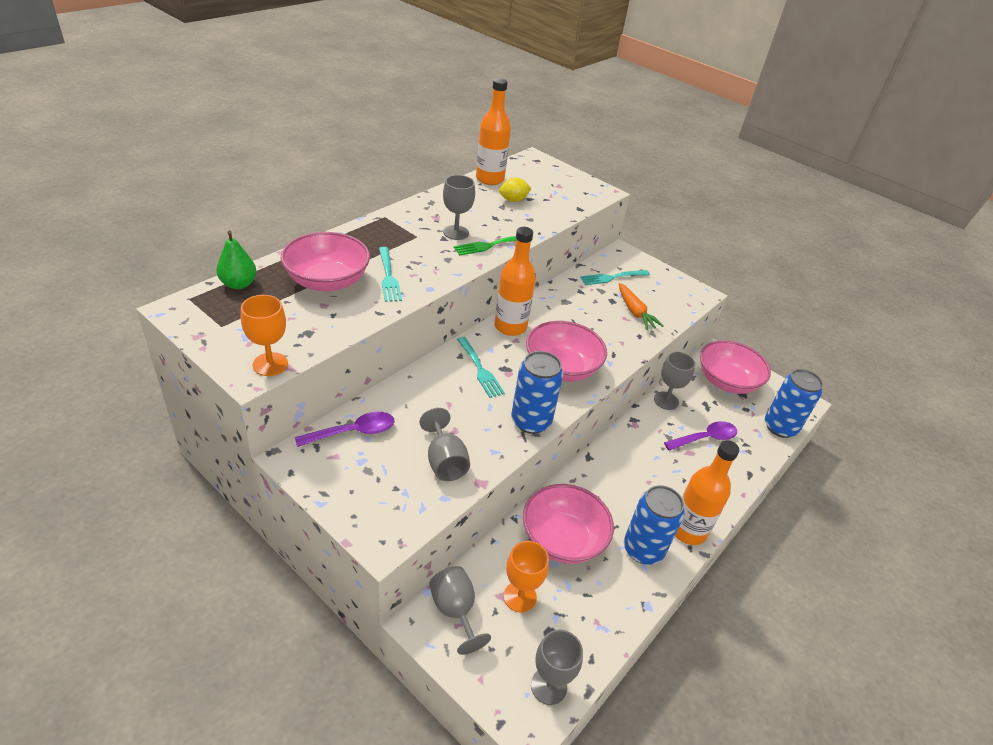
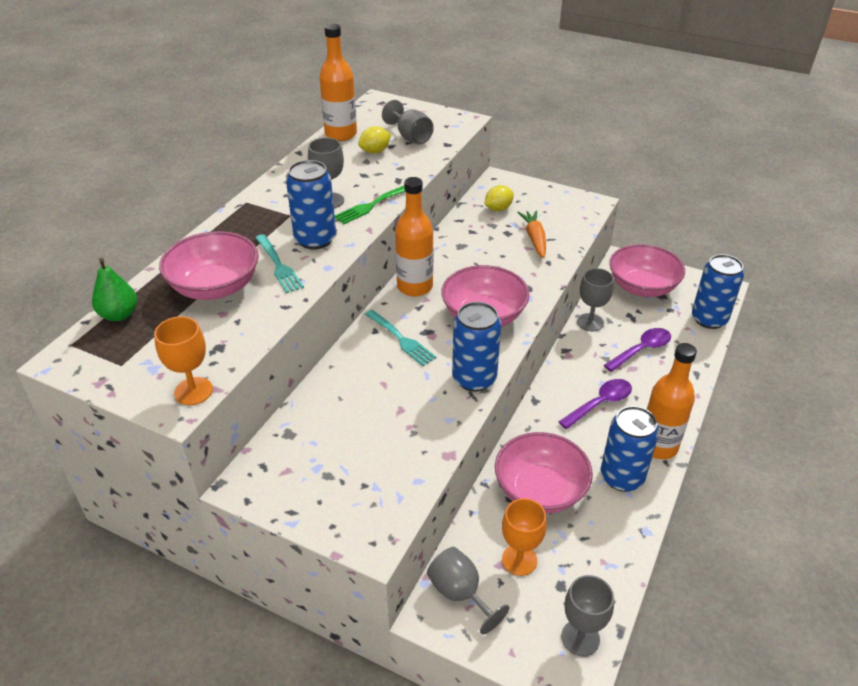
camera: 10 degrees left, 0 degrees up
(353, 432) = (296, 440): purple spoon -> purple spoon (600, 403)
(429, 262) = (315, 239): none -> blue can
(444, 461) = (403, 444): grey goblet -> grey goblet (410, 137)
(612, 277) = (498, 209): turquoise fork -> yellow lemon
(635, 312) = (534, 239): orange carrot -> orange carrot turned 150 degrees counterclockwise

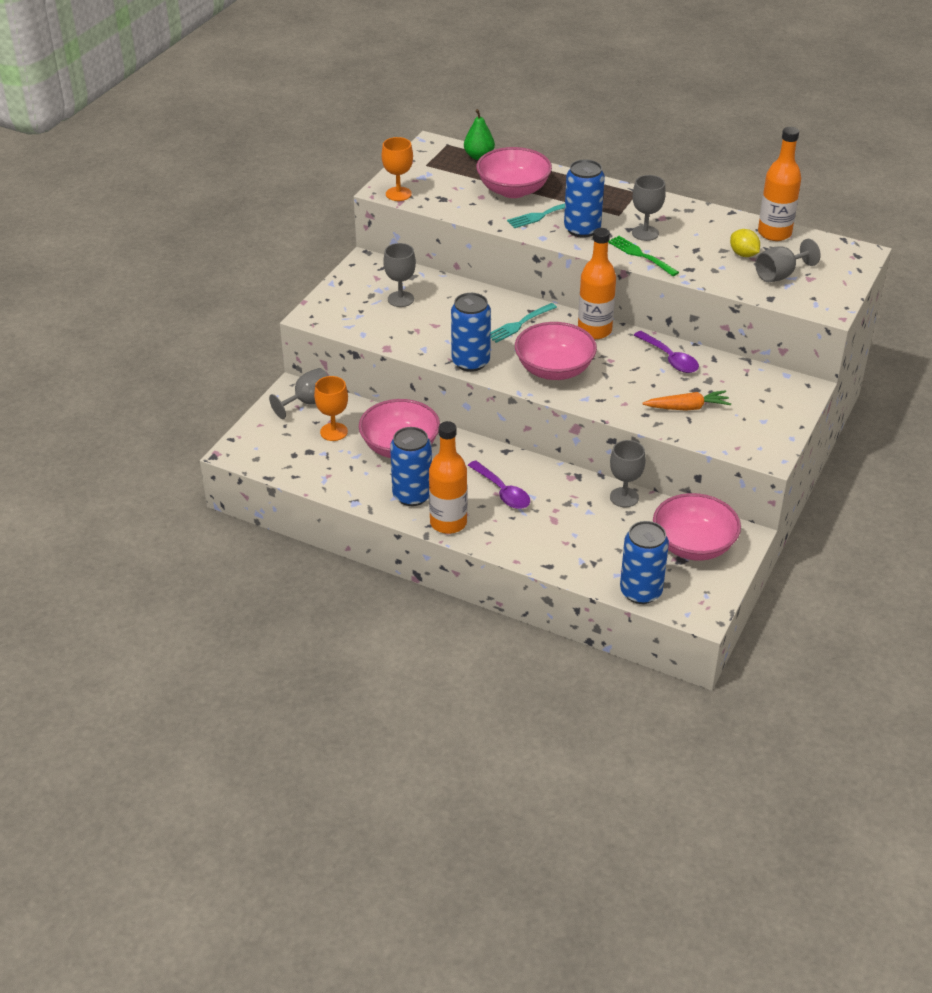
camera: 90 degrees right, 0 degrees up
(498, 209) = (742, 385): yellow lemon -> none
(580, 638) = (265, 457): grey goblet -> grey goblet (400, 299)
(641, 350) = (582, 530): purple spoon -> purple spoon (670, 358)

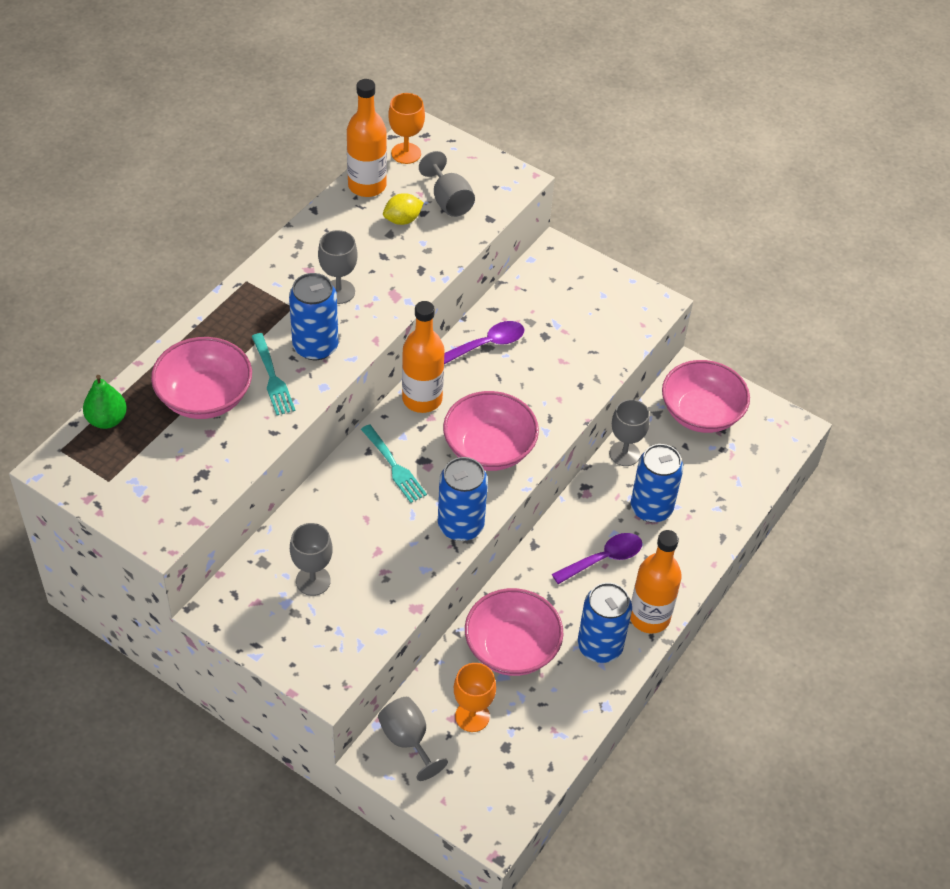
camera: 85 degrees left, 10 degrees up
(398, 194) = (176, 521): orange goblet -> orange goblet (406, 153)
(640, 255) = (384, 305): green fork -> none
(640, 591) = (763, 468): blue can -> blue can (651, 508)
(687, 407) = (574, 349): orange carrot -> none

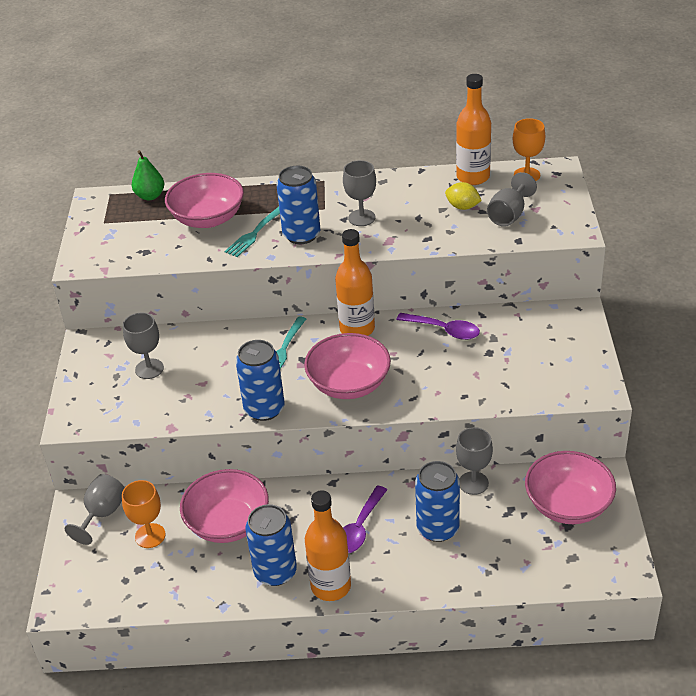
camera: 60 degrees right, 10 degrees down
(603, 559) = (359, 528): purple spoon -> purple spoon turned 90 degrees clockwise

